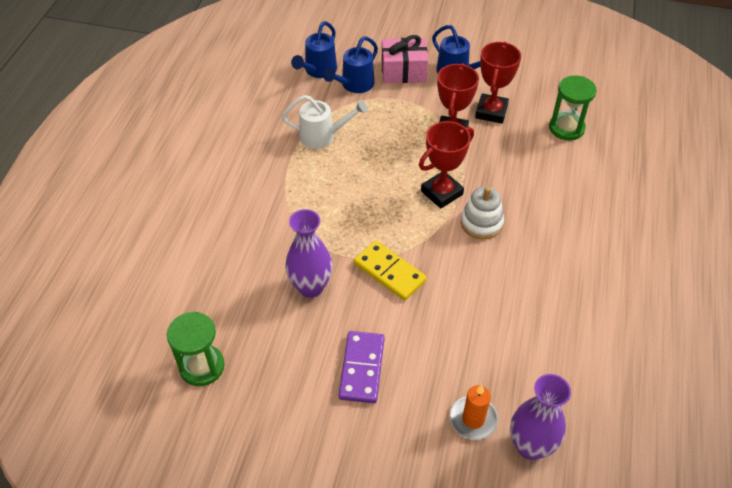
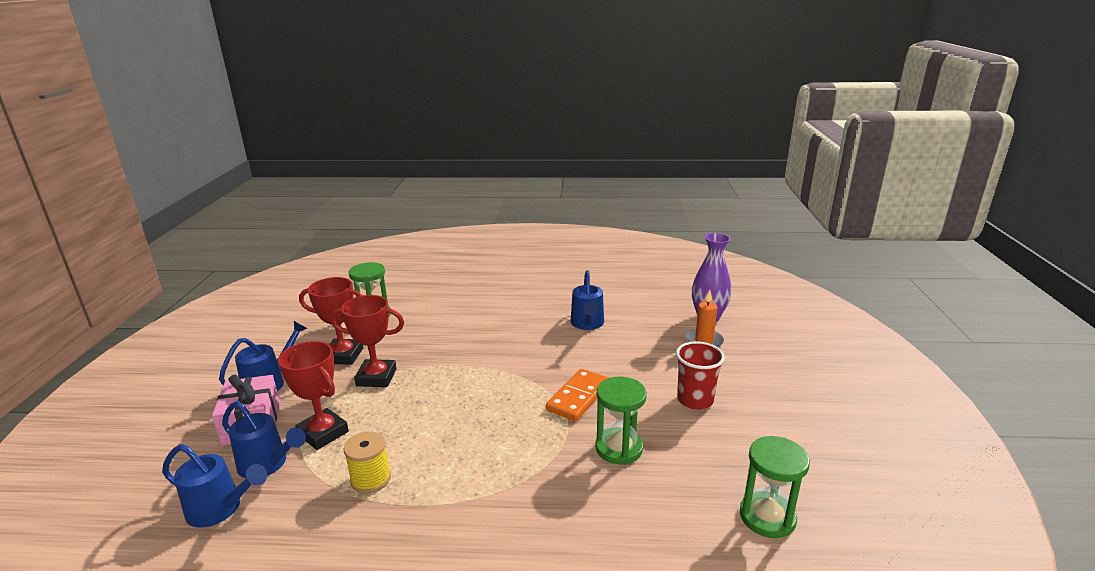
camera: 100 degrees left, 25 degrees down
(311, 287) = (619, 448): purple vase -> green hourglass
(322, 136) = (371, 479): white watering can -> yellow spool
(361, 368) = (695, 400): purple domino -> red cup
(389, 272) = (578, 397): yellow domino -> orange domino
(441, 193) = (465, 376): red trophy -> red trophy (323, 433)
(481, 223) = (501, 351): white stacking toy -> none
(528, 307) = (587, 324): none -> blue watering can

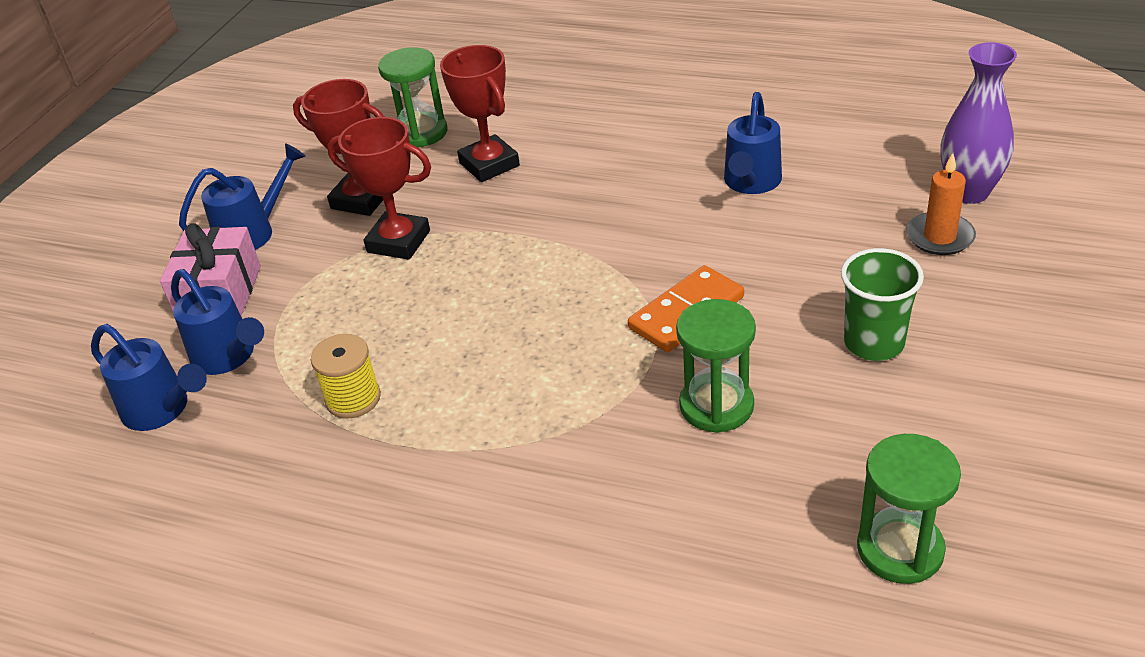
camera: 20 degrees right, 15 degrees up
(323, 433) = (307, 320): red trophy -> red trophy (489, 164)
(695, 400) = (874, 343): red cup -> green cup

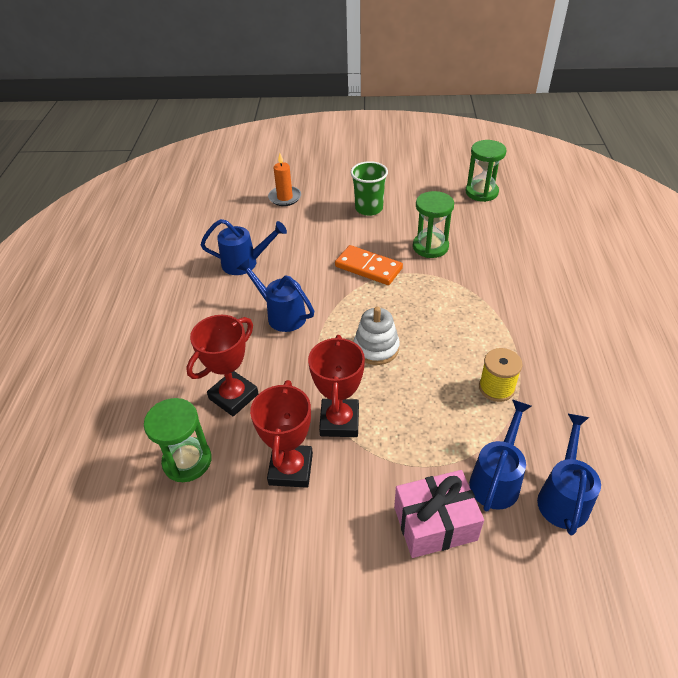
camera: 110 degrees left, 5 degrees up
(253, 232) = (352, 538): blue watering can -> blue watering can (281, 315)
(499, 291) = (376, 348): none -> white stacking toy
(969, 192) = (246, 192): purple vase -> none

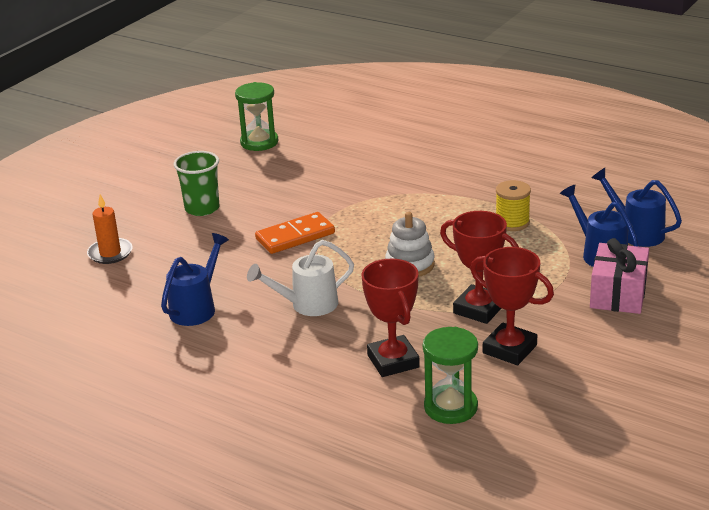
camera: 60 degrees left, 15 degrees down
(281, 315) = (307, 305): blue watering can -> white watering can
(430, 247) = (305, 194): green hourglass -> none

